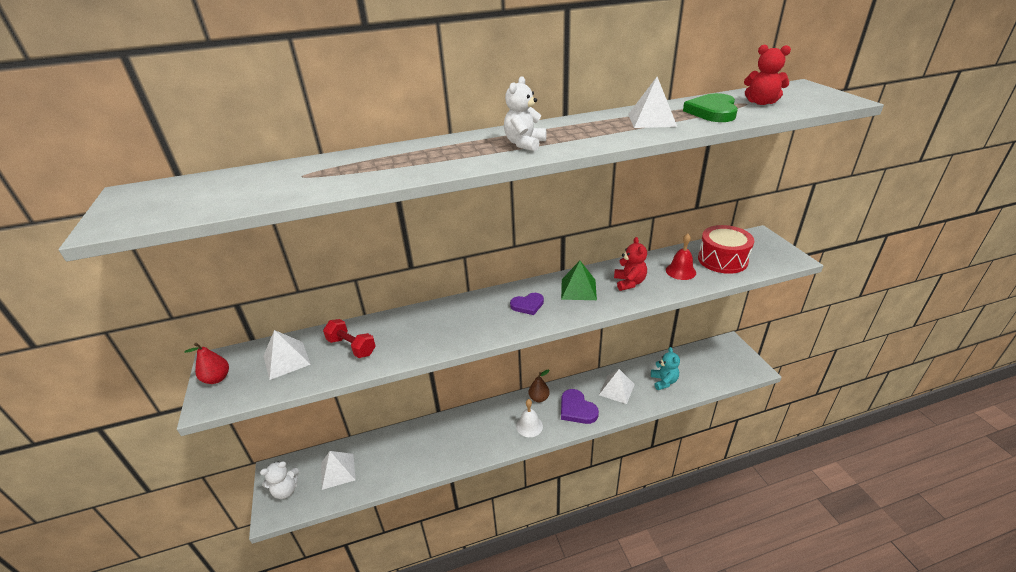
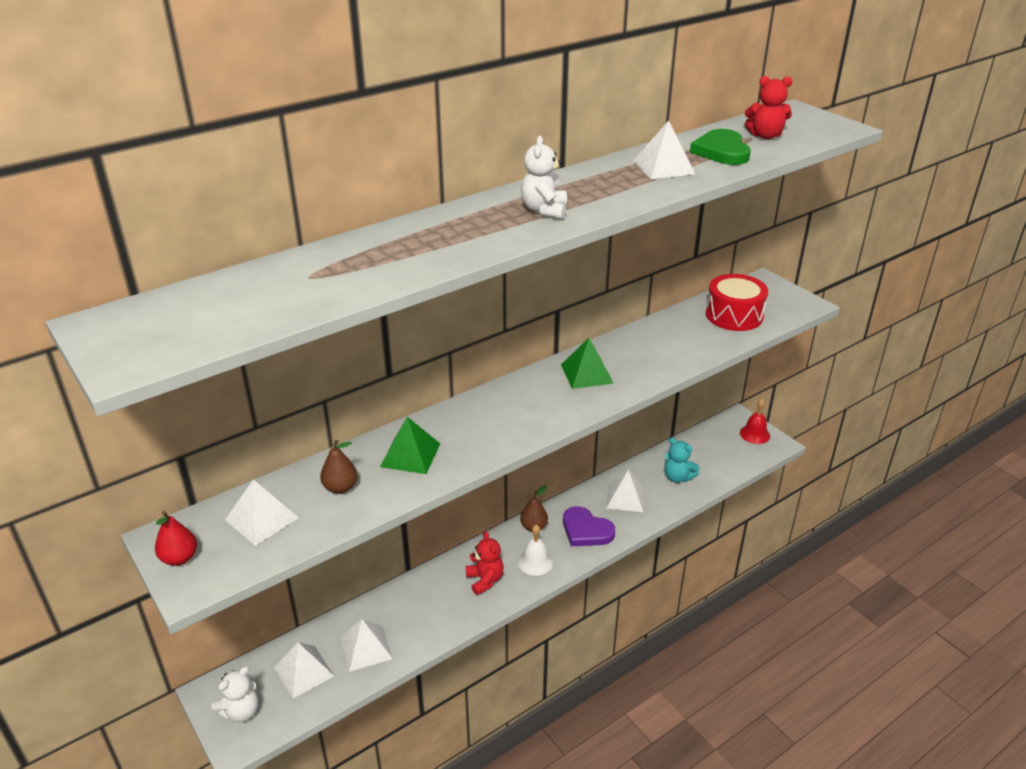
camera: 20 degrees left, 0 degrees up
(352, 347) = (340, 487): red dumbbell -> brown pear
(385, 464) = (366, 648): none -> white pyramid
(414, 330) = (410, 455): none -> green pyramid
(527, 305) = (535, 402): purple heart -> none
(629, 283) = (642, 357): red teddy bear -> red teddy bear (485, 580)
(664, 381) = (677, 477): turquoise teddy bear -> turquoise teddy bear turned 150 degrees clockwise
(680, 271) = (693, 335): red bell -> red bell (754, 434)

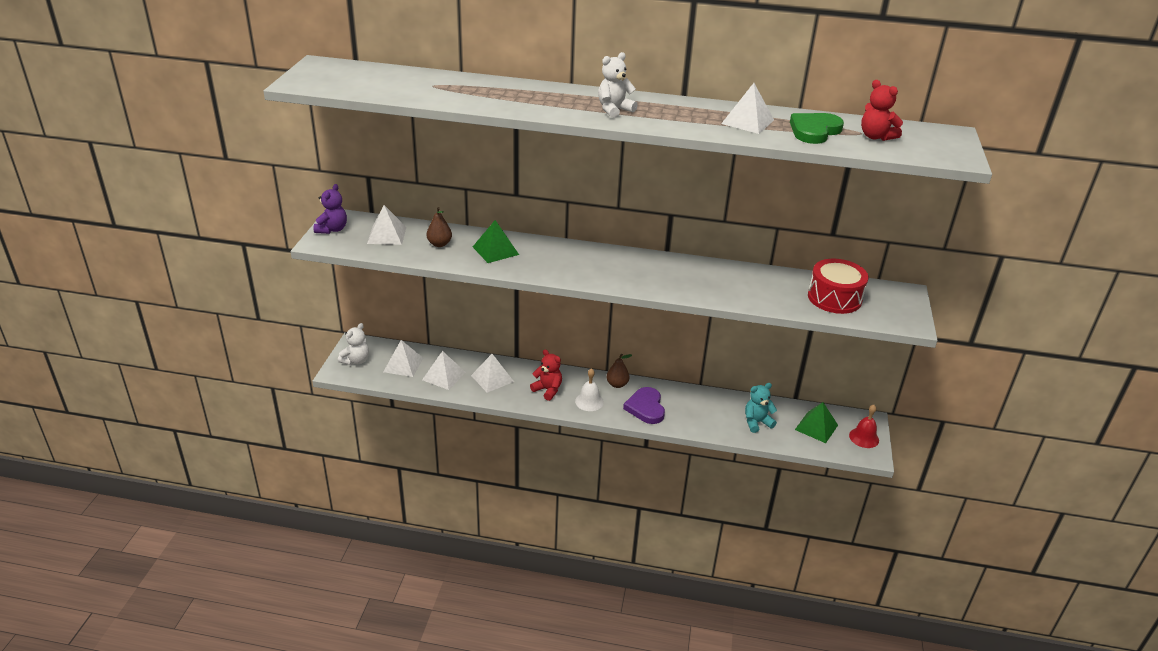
camera: 45 degrees right, 0 degrees up
(179, 558) = (332, 229): red pear -> purple teddy bear
(241, 711) = (356, 360): white teddy bear -> white teddy bear turned 60 degrees counterclockwise
(485, 580) = (548, 390): red teddy bear -> red teddy bear turned 75 degrees counterclockwise
(586, 373) = (664, 271): green pyramid -> green pyramid (816, 427)
(625, 497) = (700, 408): white pyramid -> white pyramid (492, 378)
(677, 477) = (757, 422): turquoise teddy bear -> turquoise teddy bear turned 75 degrees clockwise

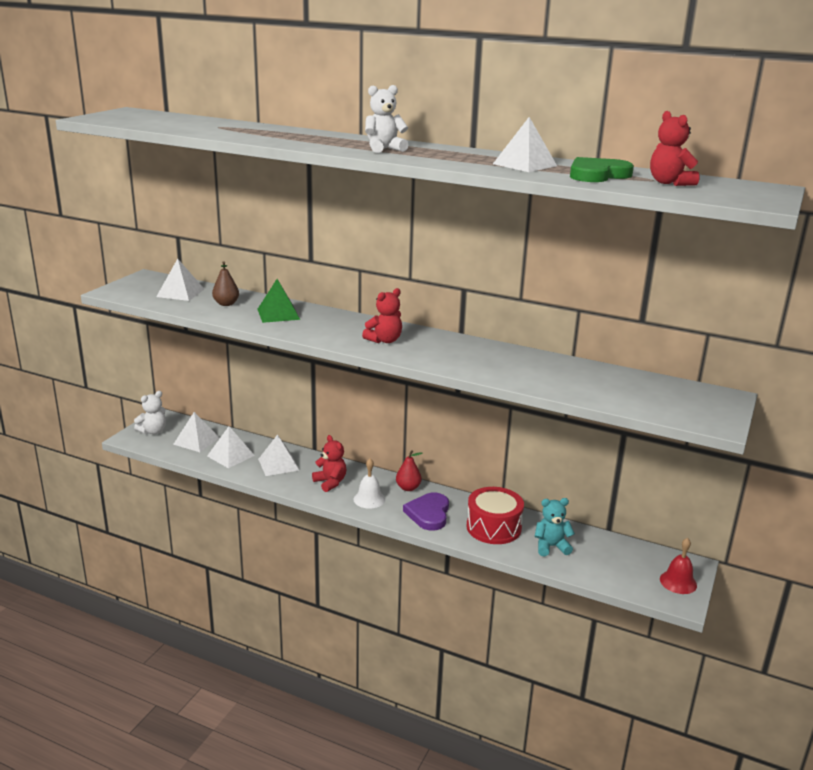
camera: 15 degrees right, 10 degrees down
(332, 229) = (132, 284): purple teddy bear -> none
(607, 270) = (384, 340): none -> red teddy bear
(617, 384) = (408, 488): brown pear -> red pear
(816, 427) = (622, 562): green pyramid -> none
(834, 298) = (633, 391): red drum -> red drum (493, 527)

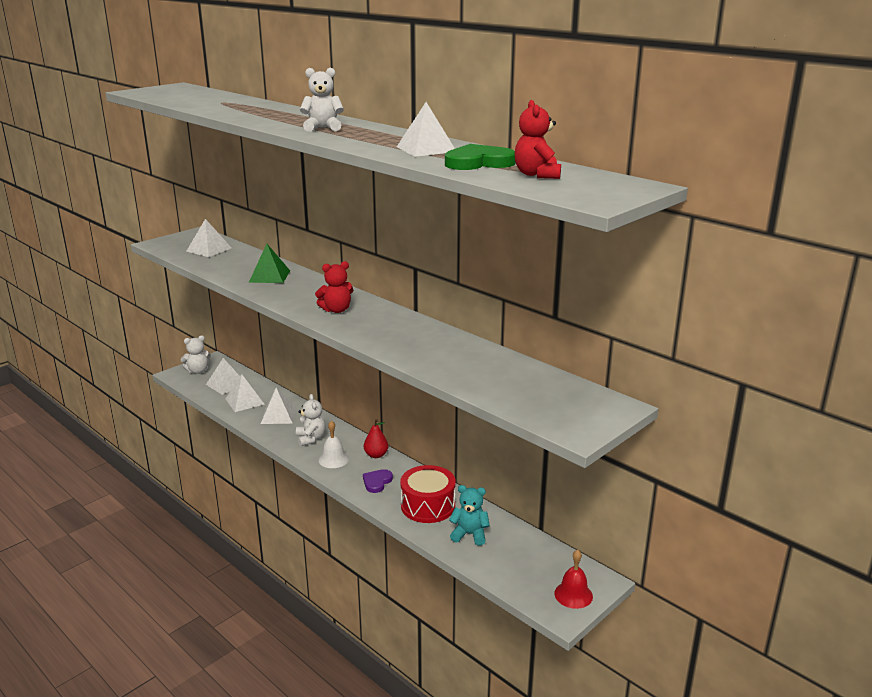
camera: 20 degrees right, 0 degrees up
(226, 304) = (236, 263): brown pear -> none
(330, 482) = (311, 438): red teddy bear -> white teddy bear
(428, 514) = (377, 482): purple heart -> purple heart, size x0.66

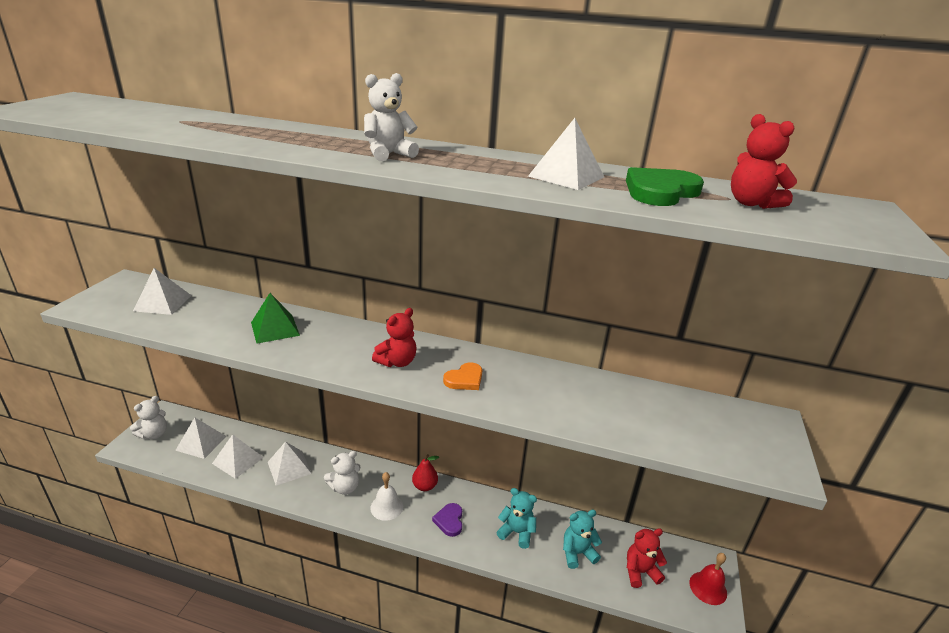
camera: 30 degrees left, 5 degrees up
(311, 438) = (345, 487): white teddy bear -> white teddy bear turned 105 degrees clockwise
(376, 329) = (464, 379): none -> orange heart
(428, 506) = (516, 532): red drum -> turquoise teddy bear
(516, 564) = (640, 572): none -> red teddy bear

